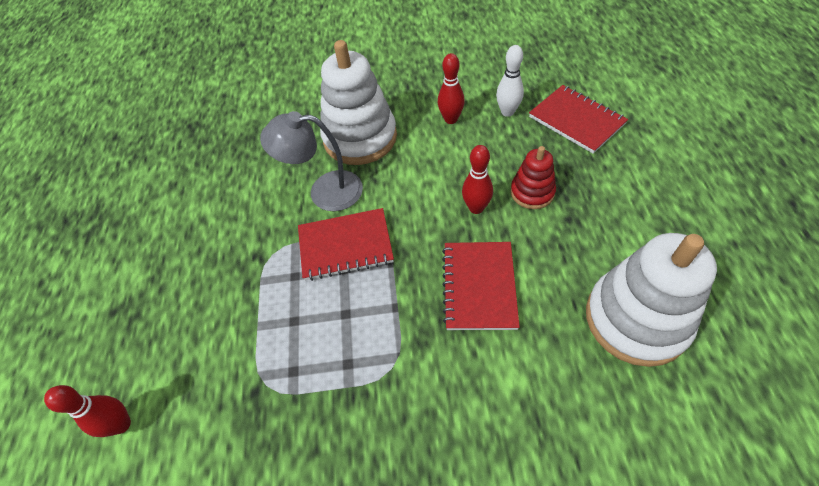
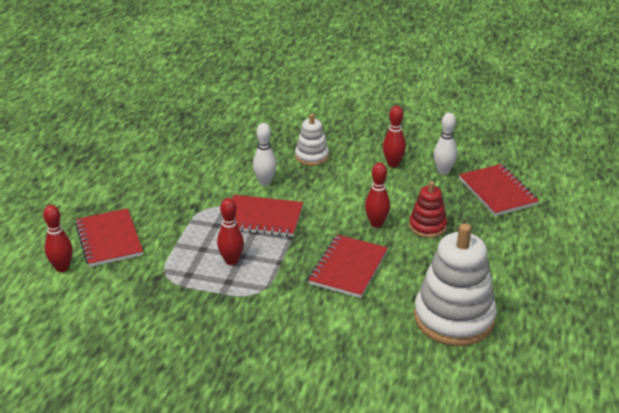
camera: 15 degrees right, 20 degrees down
(169, 350) = (109, 240): none -> red notebook
(324, 191) = (265, 182): grey lamp -> white bowling pin
(337, 327) = (231, 261): none -> red bowling pin
(360, 138) = (312, 156): white stacking toy -> white stacking toy, size x0.52

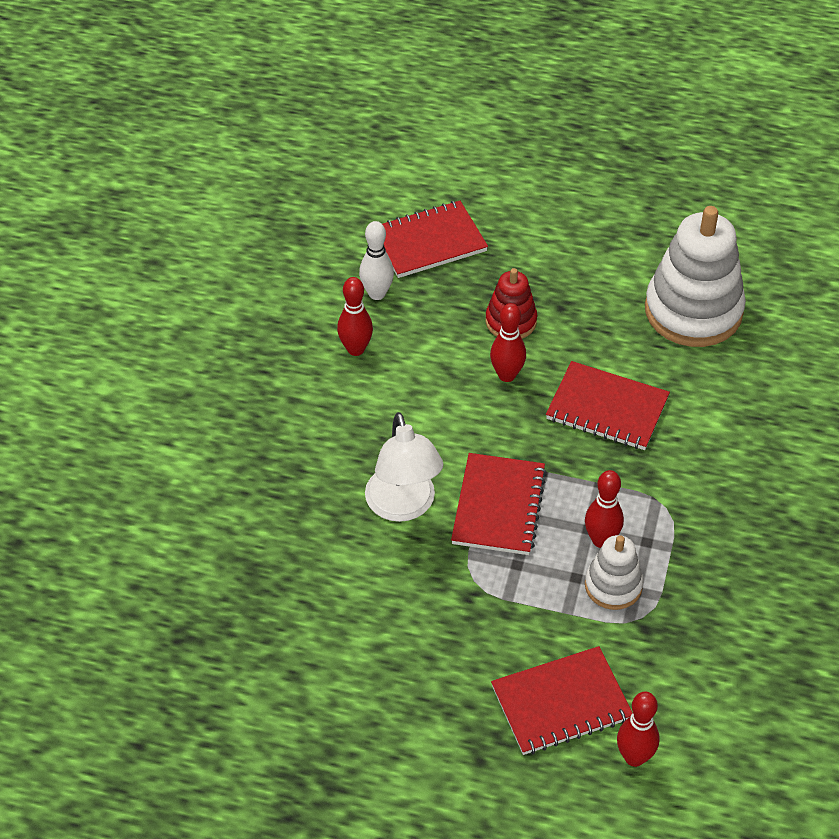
camera: 90 degrees left, 15 degrees up
(265, 182) = (403, 506): white bowling pin -> white lamp
(312, 156) = (331, 447): white stacking toy -> white stacking toy (613, 586)

